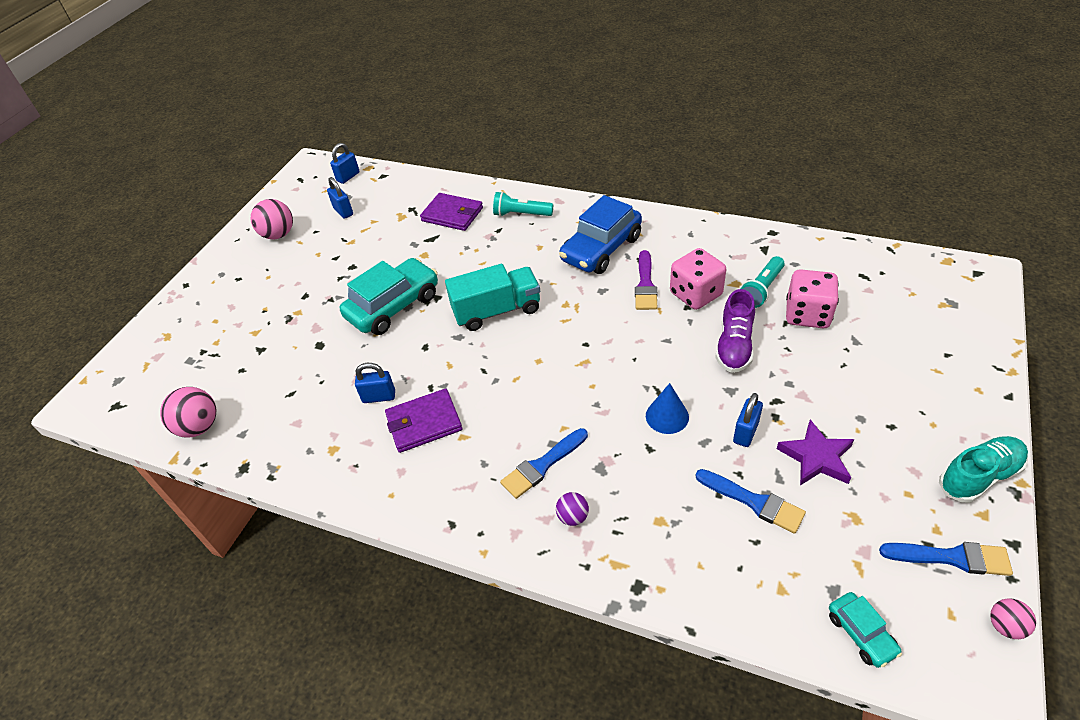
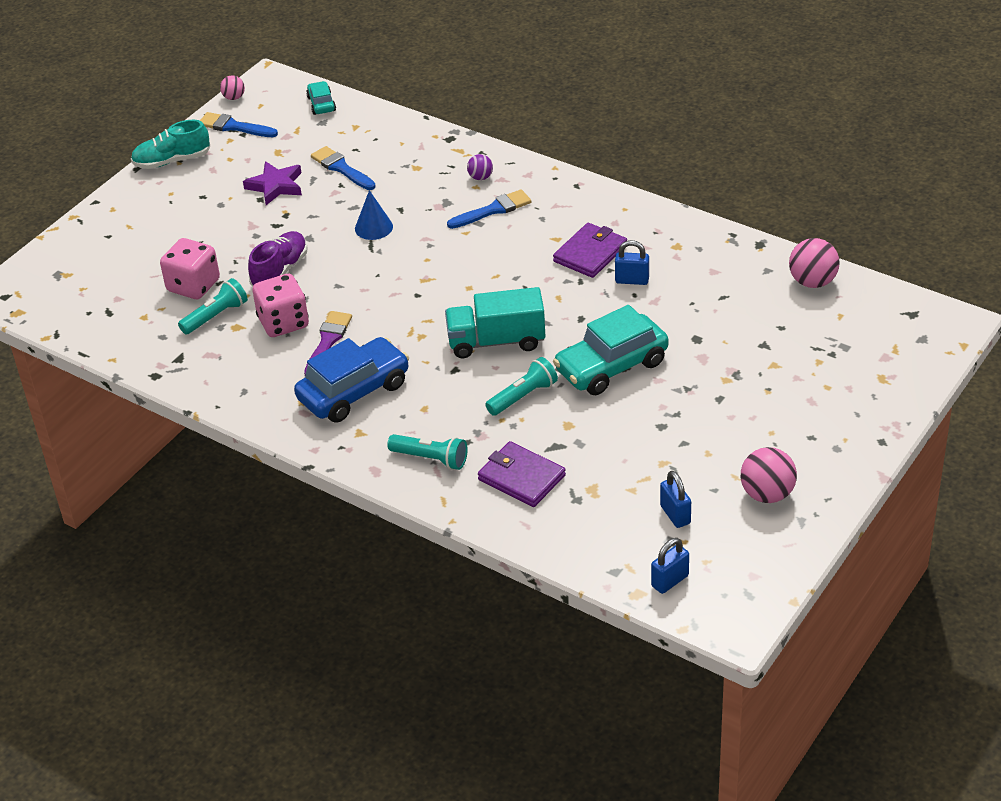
camera: 170 degrees left, 5 degrees down
(424, 423) = (590, 253): purple wallet -> purple wallet turned 45 degrees counterclockwise
(463, 269) = (523, 396): none -> turquoise flashlight
(745, 432) = (317, 208): blue padlock -> none

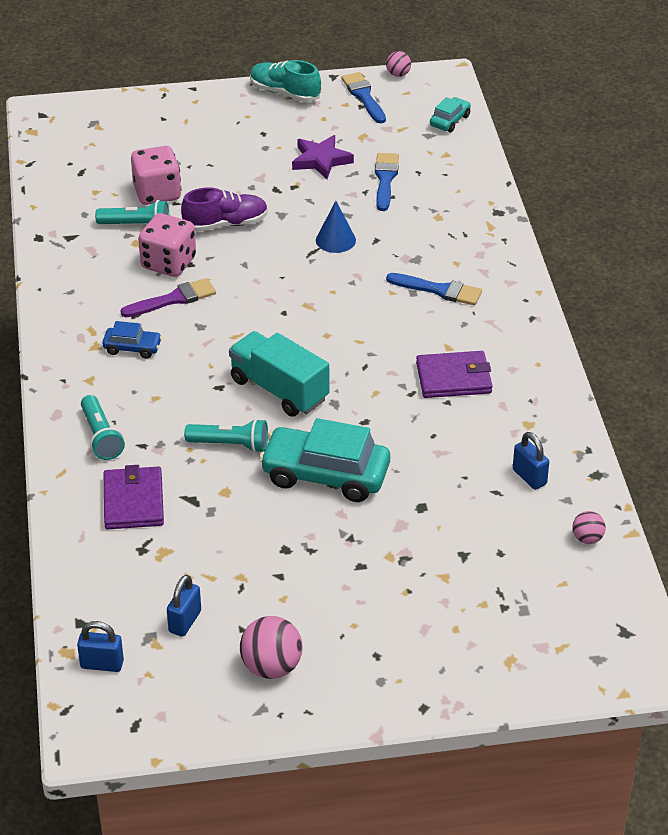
camera: 45 degrees right, 0 degrees up
(354, 391) = (132, 348): blue car -> blue car, size x0.49
(480, 177) = (471, 258): purple ball -> none
(632, 280) = (449, 423): blue padlock -> blue padlock (529, 477)
(812, 282) = (587, 538): pink ball -> pink ball, size x0.56

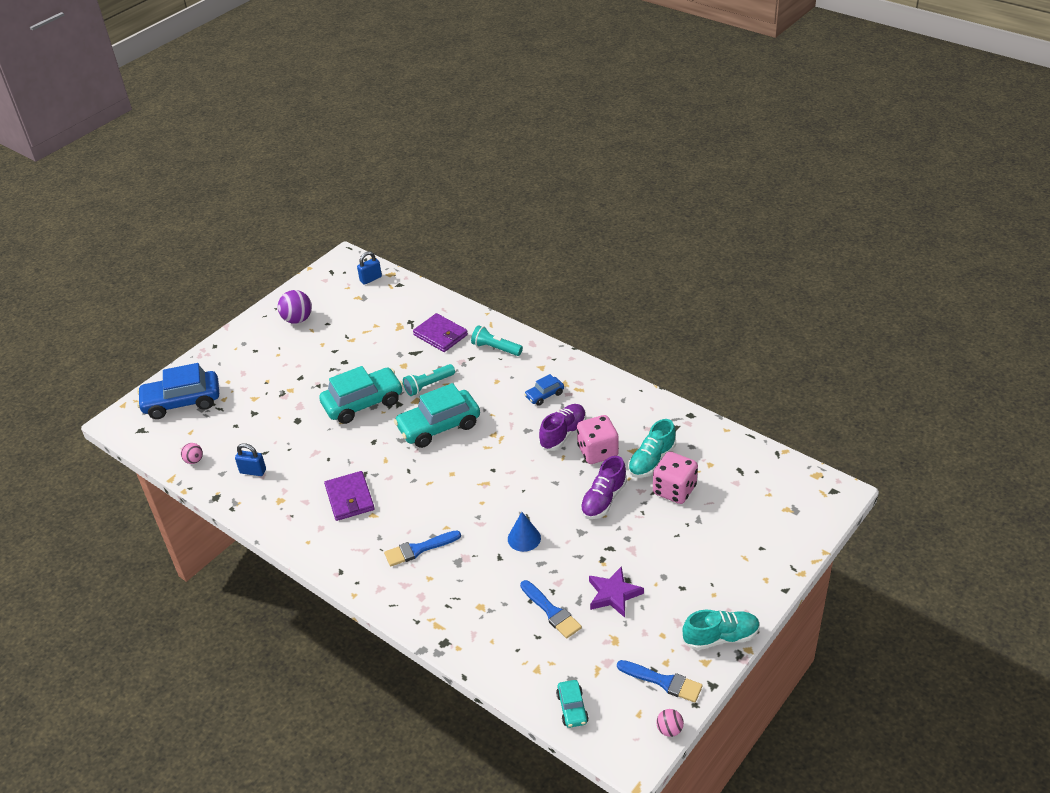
camera: 140 degrees right, 0 degrees up
(136, 225) = (651, 461): turquoise flashlight -> turquoise shoe
(173, 299) = (563, 434): purple brush -> purple shoe
(185, 621) = (355, 311): blue padlock -> none
(271, 667) = (297, 319): pink ball -> purple ball
(279, 390) = (439, 426): turquoise truck -> turquoise car
(454, 378) = (350, 498): purple wallet -> purple wallet turned 60 degrees counterclockwise
(540, 638) = (182, 402): none -> blue car

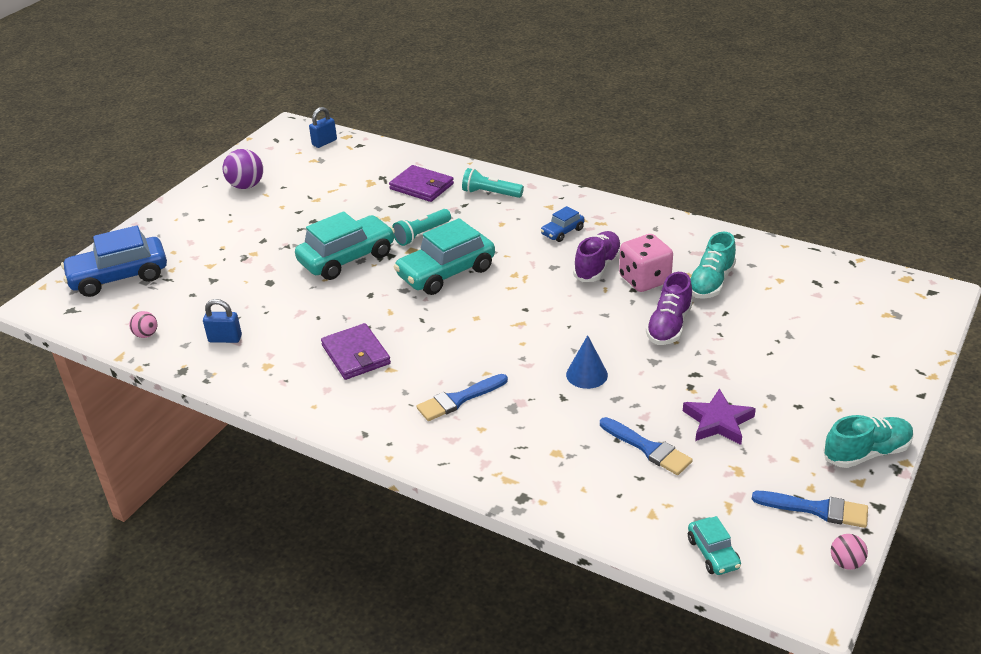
camera: 10 degrees left, 5 degrees down
(674, 490) = (749, 308): pink dice -> none

